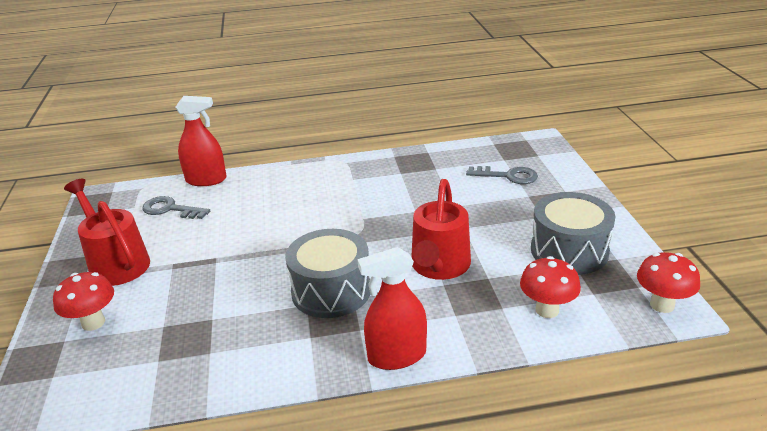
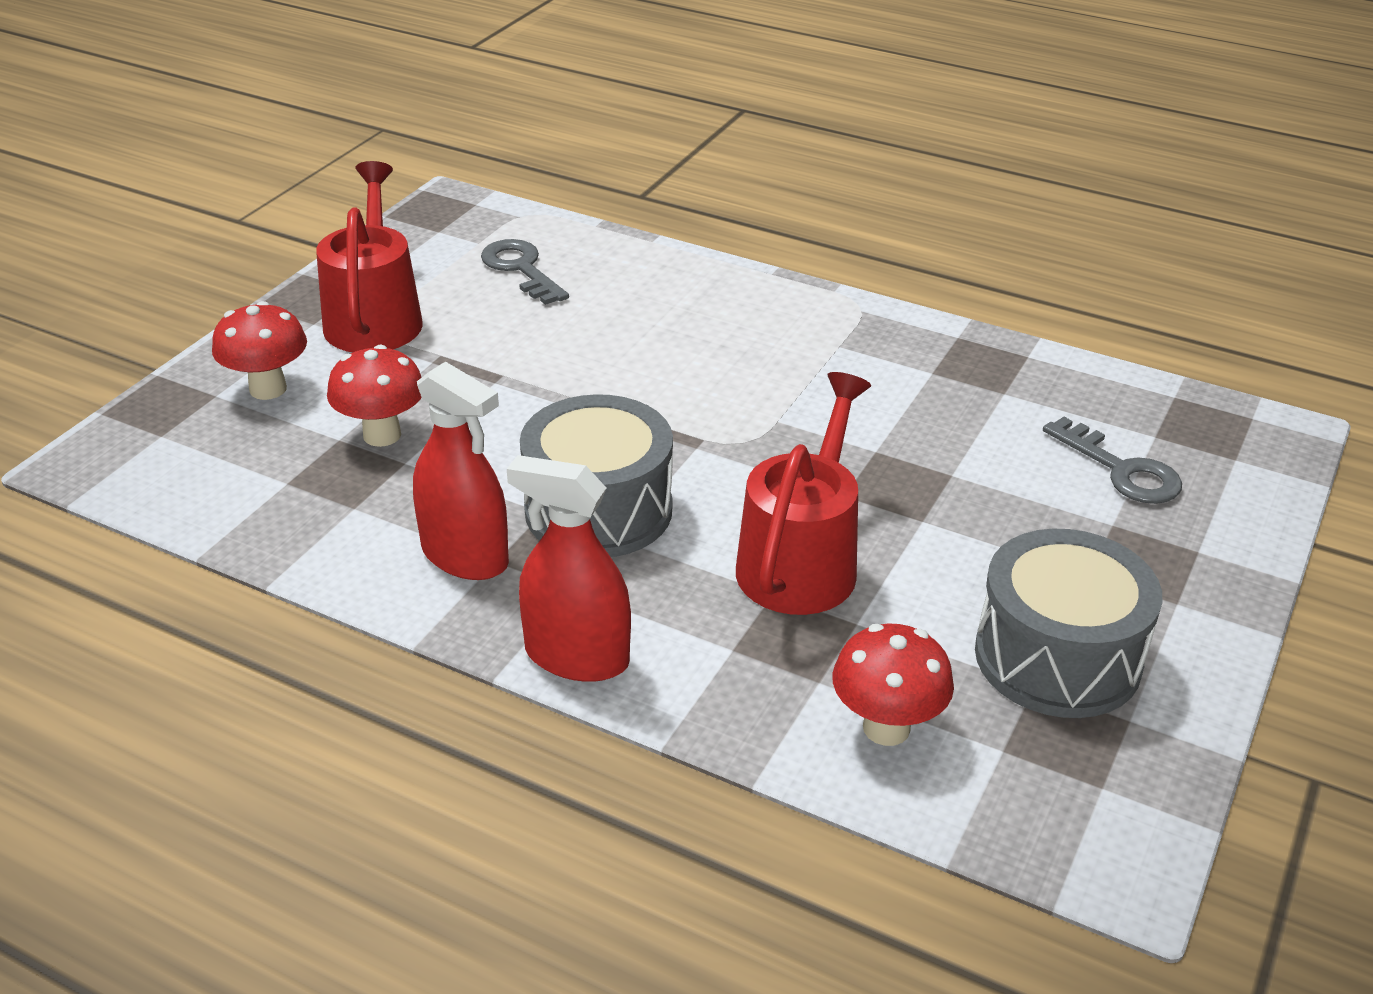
camera: 35 degrees right, 5 degrees up
(206, 180) = (618, 243): red spray bottle -> red spray bottle (465, 556)
(439, 266) = (801, 561): red watering can -> red watering can turned 150 degrees clockwise
(662, 305) = (1103, 841): red mushroom -> red mushroom (382, 435)

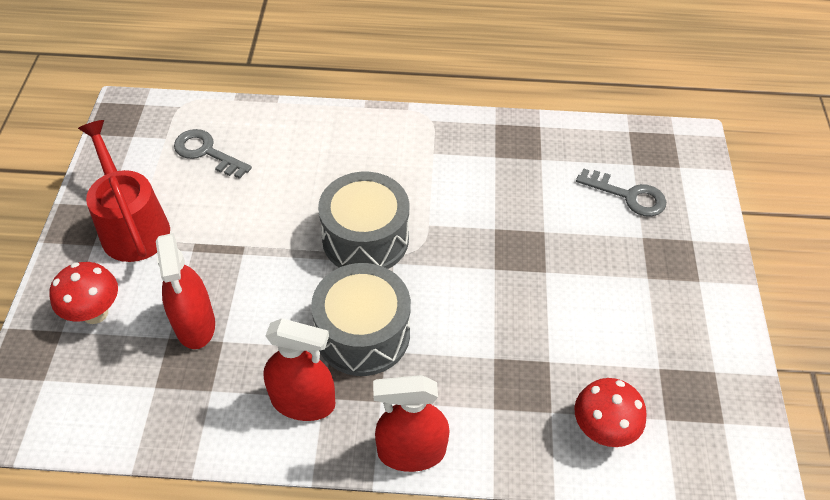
camera: 25 degrees left, 15 degrees up
(382, 435) = (195, 324): red mushroom -> red spray bottle
(801, 561) = (497, 328): red watering can -> none
(1057, 657) = (661, 343): grey drum -> grey drum (365, 238)

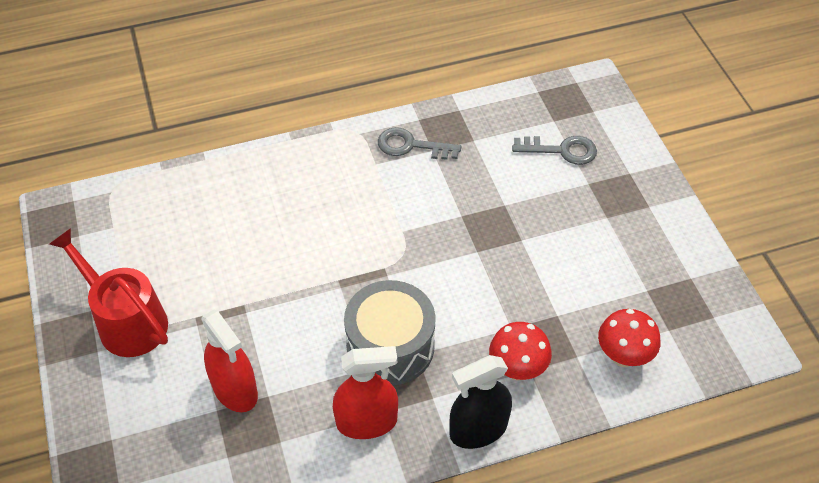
camera: 20 degrees left, 0 degrees up
(95, 313) = (135, 412): red mushroom -> red mushroom (517, 369)
(206, 152) = (161, 228): grey key -> grey key (411, 146)
(365, 238) = (352, 261): grey drum -> none
(411, 451) = (478, 429): red spray bottle -> black spray bottle

